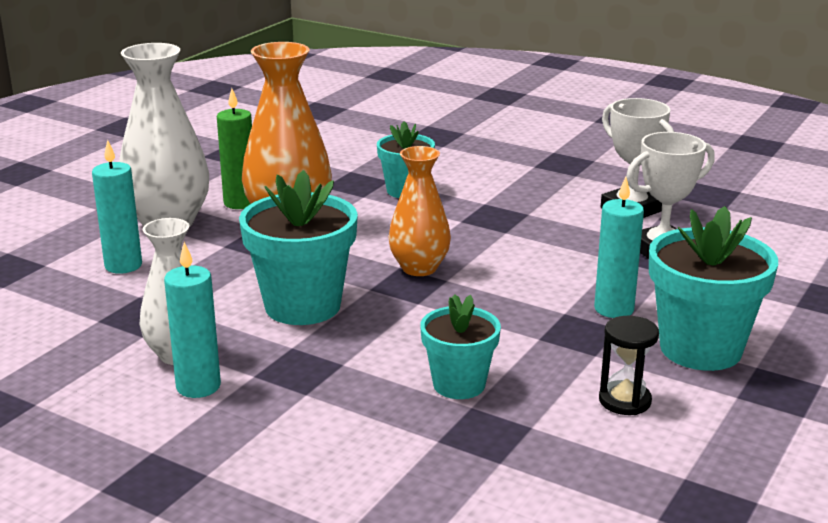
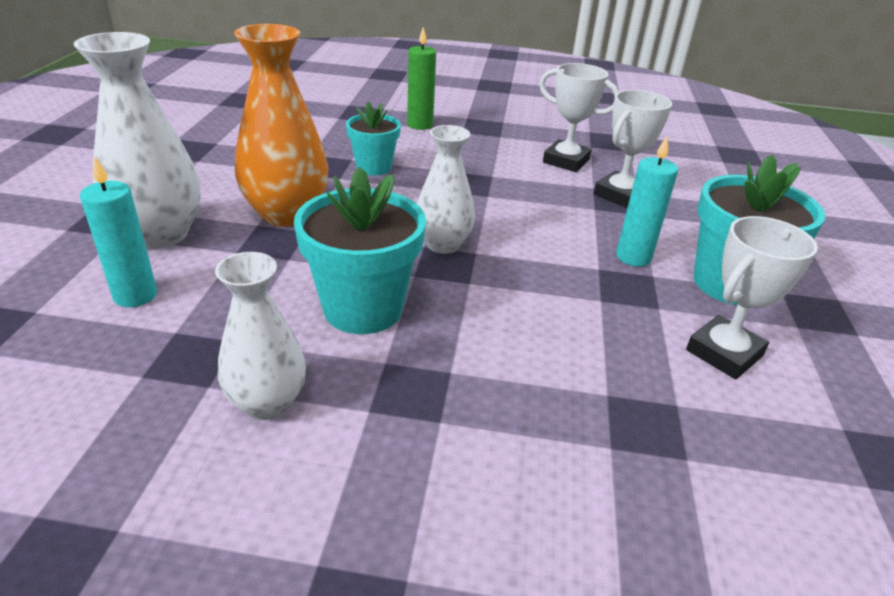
camera: 25 degrees left, 10 degrees up
(198, 386) = (316, 443): turquoise candle -> none
(240, 203) = (224, 201): green candle -> green candle (420, 125)
(419, 268) = (443, 244): orange vase -> white vase
(459, 384) = (576, 370): turquoise flower pot -> none
(624, 401) = (724, 353): black hourglass -> white trophy

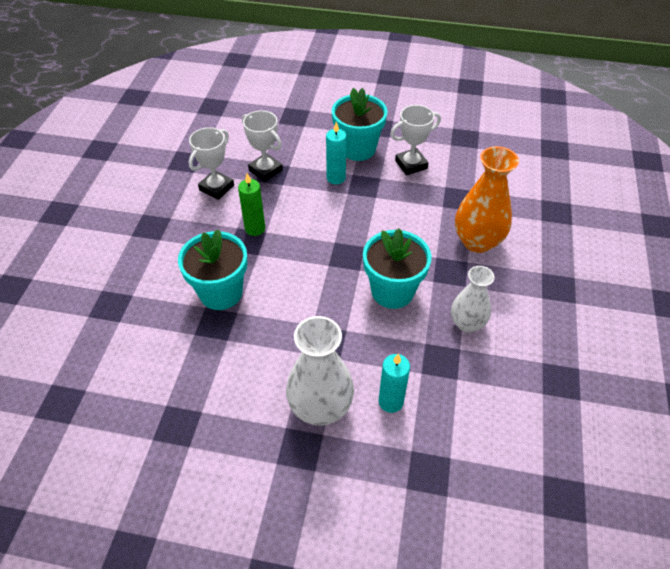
camera: 85 degrees left, 15 degrees up
(287, 214) = (291, 338): orange vase -> orange vase (477, 241)
(374, 167) = (221, 293): turquoise flower pot -> turquoise flower pot, size x1.63
(420, 125) = (143, 265): green candle -> green candle (255, 228)
(443, 244) = (327, 256): white vase -> none
(724, 353) = (411, 164): white trophy -> white trophy turned 75 degrees counterclockwise

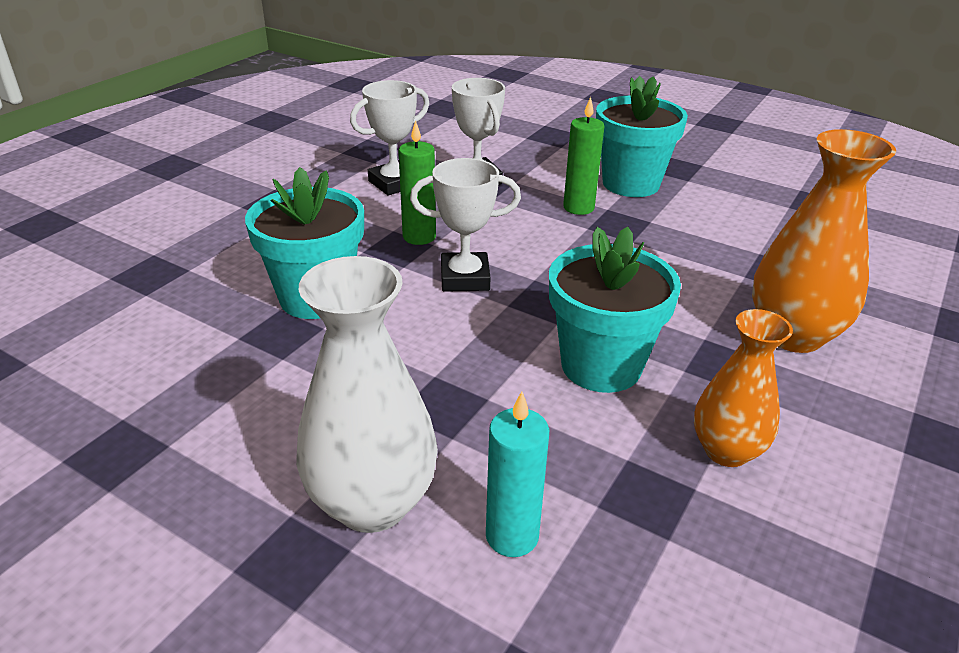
camera: 20 degrees right, 15 degrees down
(336, 178) = (578, 208): turquoise candle -> green candle
(411, 164) = (710, 216): white trophy -> white trophy (465, 278)
(467, 323) = (726, 451): white vase -> orange vase

